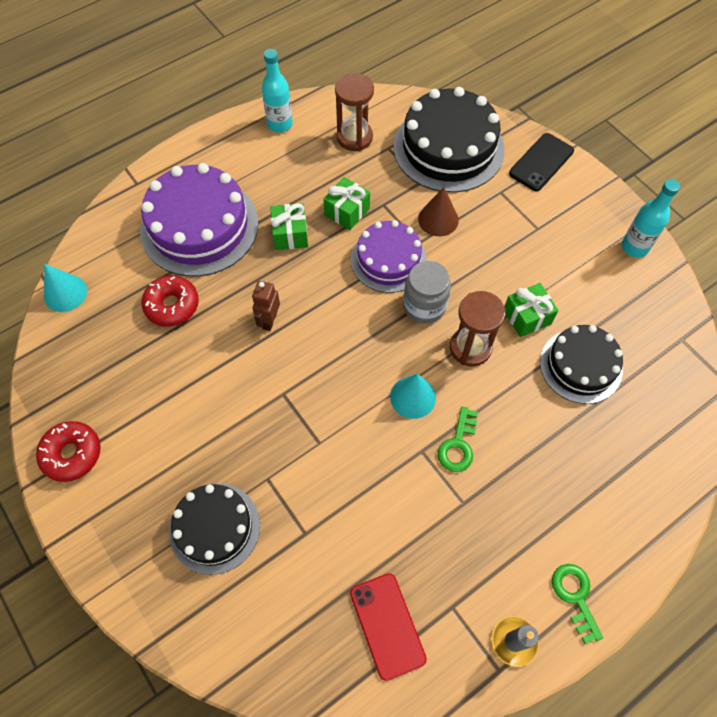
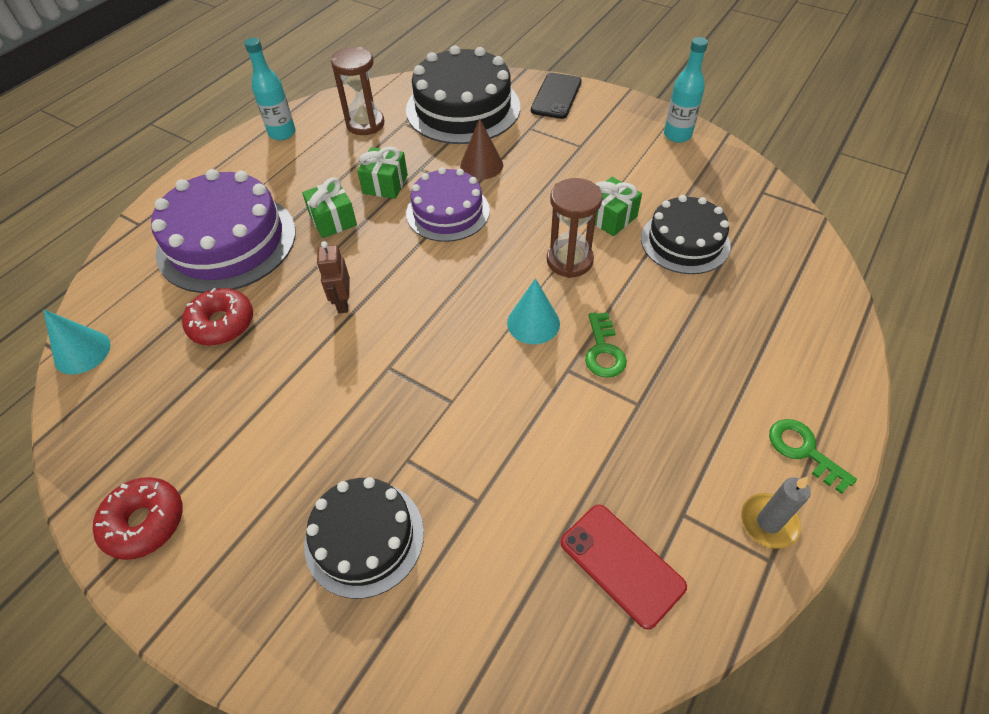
camera: 20 degrees left, 10 degrees down
(424, 306) = (504, 239): grey jar -> none

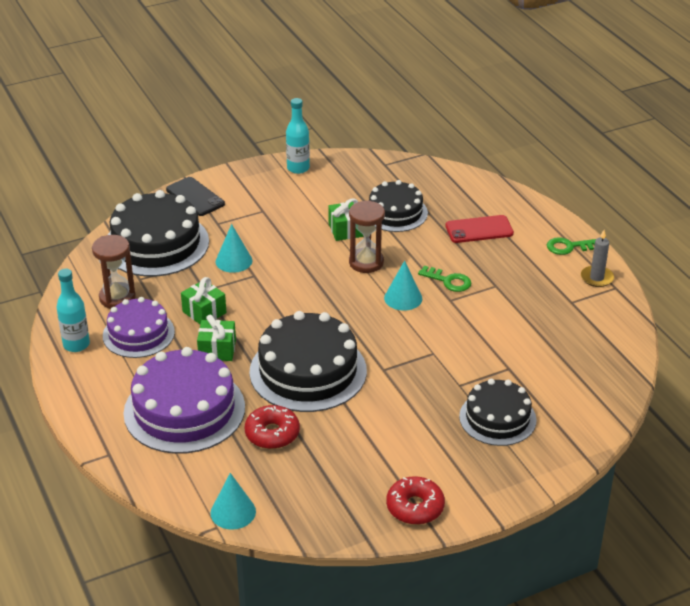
camera: 60 degrees left, 15 degrees down
(342, 303) = (308, 371): brown robot -> black cake
(448, 212) = (266, 294): purple cake -> purple cake (138, 334)
(481, 165) = (233, 261): brown cone -> turquoise cone
(621, 564) = (582, 334): red phone -> red phone (479, 230)

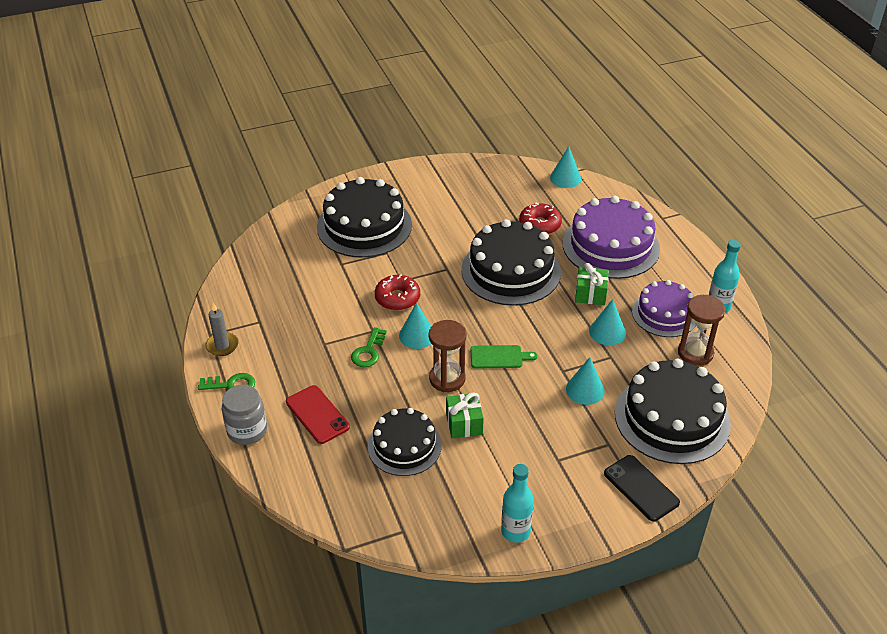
camera: 175 degrees left, 5 degrees up
(204, 312) = (607, 332): green gift -> turquoise cone
(317, 283) = (499, 357): none -> green cutting board
(415, 507) = (440, 174): red donut -> red donut (397, 298)
(448, 281) = (368, 351): green key -> green key turned 105 degrees counterclockwise
(479, 230) = (317, 414): red phone -> red phone turned 60 degrees clockwise
(497, 418) = (364, 226): black cake -> black cake, size x1.59
(536, 215) = (247, 430): none -> grey jar

